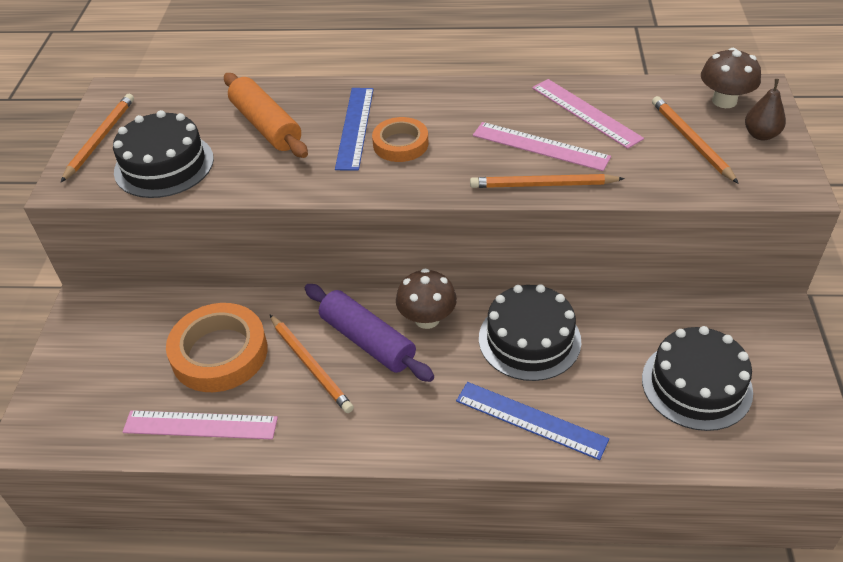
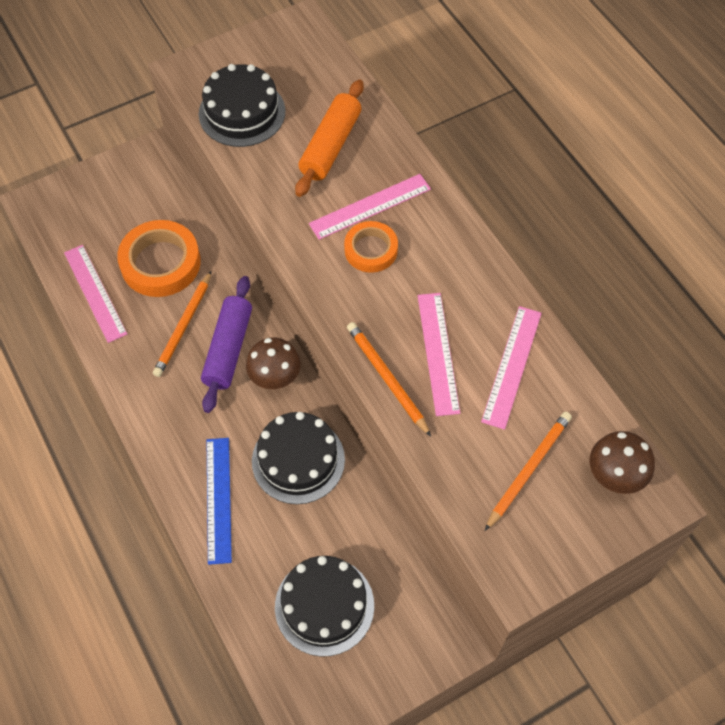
camera: 55 degrees right, 15 degrees up
(100, 139) = (244, 54): orange pencil -> none
(355, 127) = (370, 206): blue ruler -> pink ruler
(761, 135) = (580, 526): brown pear -> none

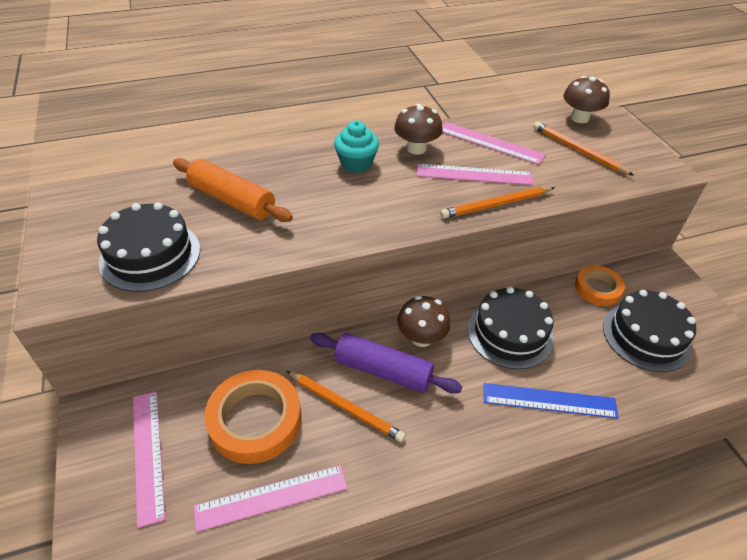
camera: 80 degrees left, 15 degrees down
(370, 206) = (314, 187): pink ruler -> pink ruler (148, 454)
(371, 250) = (361, 194): orange tape -> orange tape (597, 288)
(423, 235) = (356, 163): none -> turquoise cupcake
(472, 288) = (416, 148): none -> brown mushroom

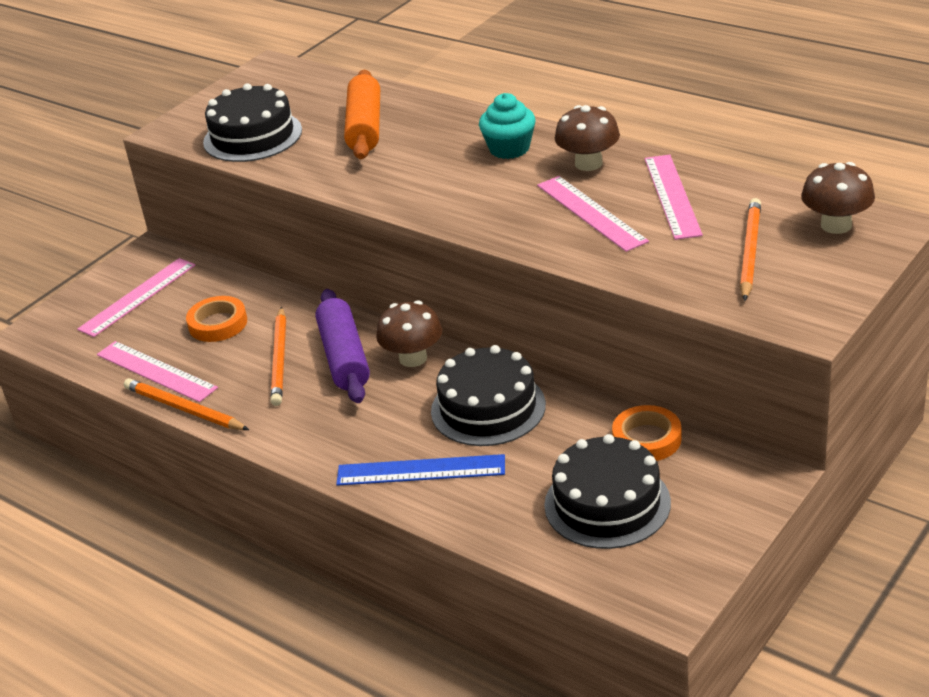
camera: 60 degrees right, 10 degrees down
(255, 420) = (218, 324): orange tape -> orange tape, size x0.60
(496, 205) = (554, 246): orange pencil -> orange pencil (184, 409)
(549, 401) = (421, 471): blue ruler -> blue ruler turned 60 degrees counterclockwise

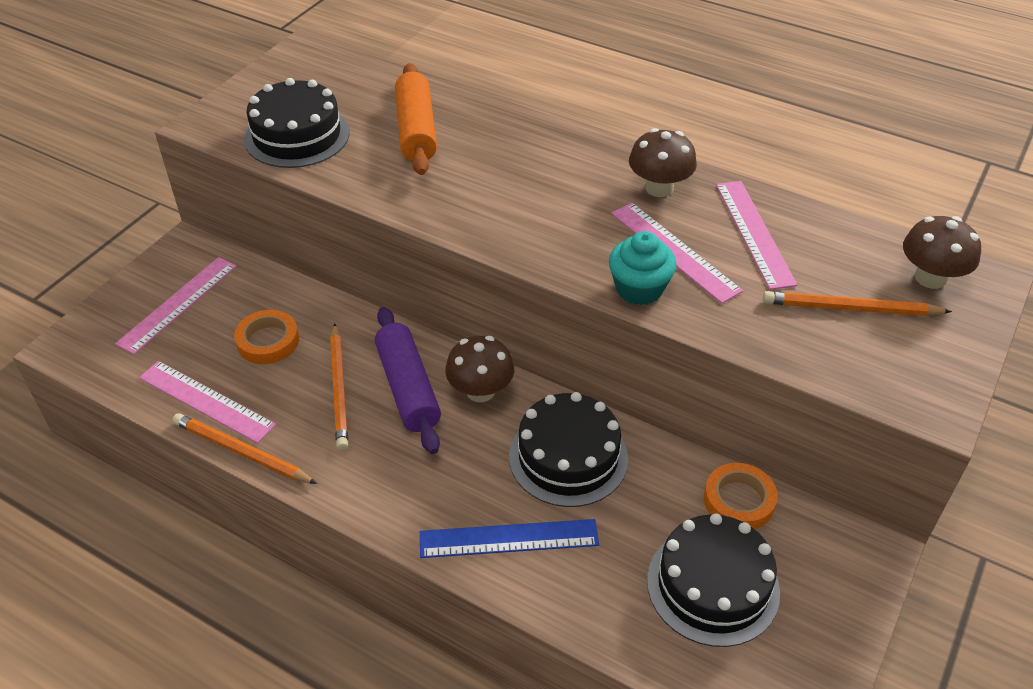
camera: 10 degrees left, 10 degrees up
(509, 149) = (573, 165): turquoise cupcake -> turquoise cupcake (639, 289)
(749, 252) = (850, 309): orange pencil -> orange pencil turned 90 degrees counterclockwise

